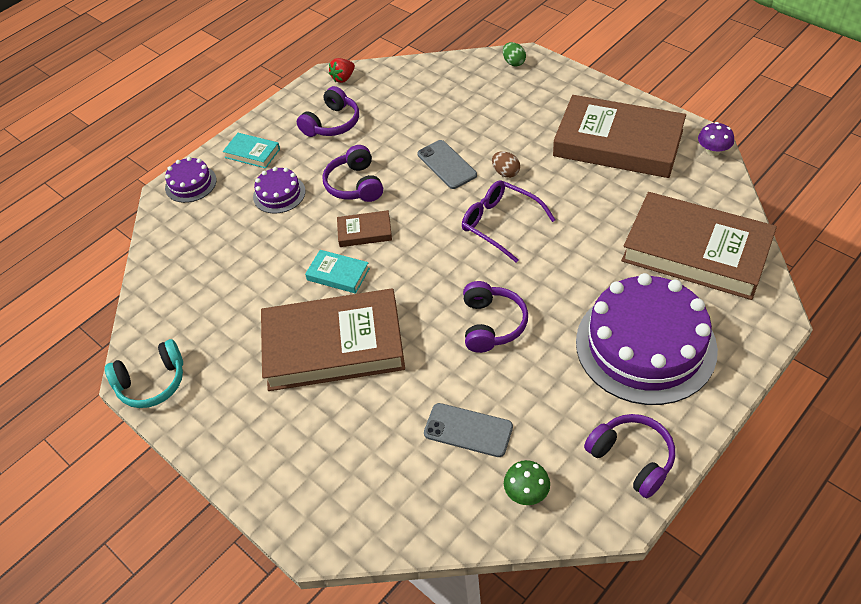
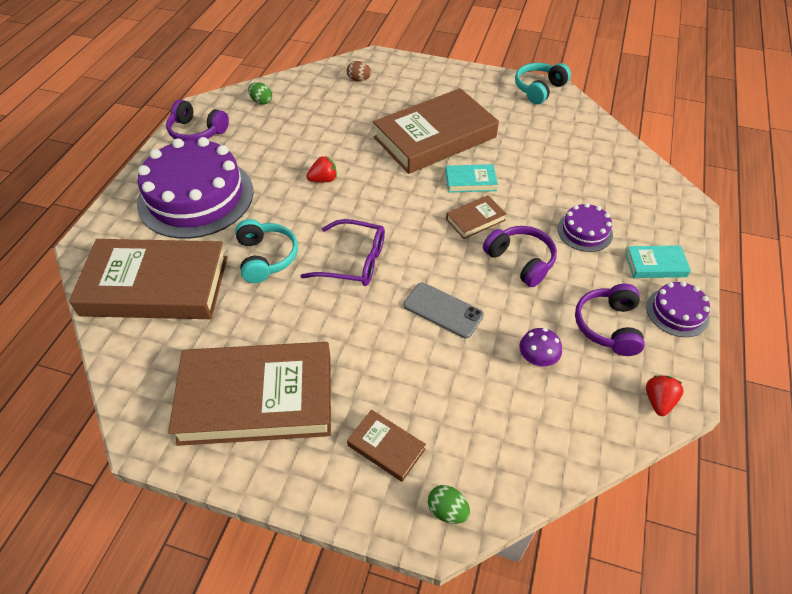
camera: 150 degrees right, 0 degrees up
(190, 184) = (677, 218): purple cake -> purple cake (677, 312)
(468, 430) = (311, 118): grey phone -> none
(492, 324) = (323, 180): purple headphones -> red strawberry
(505, 172) = (374, 319): brown egg -> brown egg (359, 80)
(526, 492) = (261, 101): green mushroom -> green egg
(536, 97) = (386, 447): none -> brown book
(582, 250) = (266, 257): none -> turquoise headphones
(713, 151) = (136, 421): purple mushroom -> purple mushroom (537, 358)

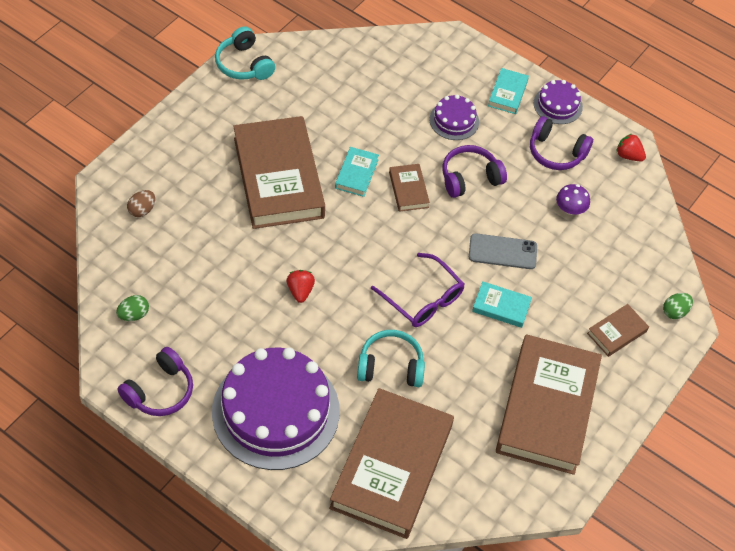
camera: 75 degrees left, 5 degrees up
(353, 261) = (422, 298): purple glasses -> purple glasses turned 105 degrees clockwise
(372, 326) = (501, 307): none -> turquoise book
(443, 310) = (502, 251): grey phone -> grey phone turned 45 degrees clockwise

